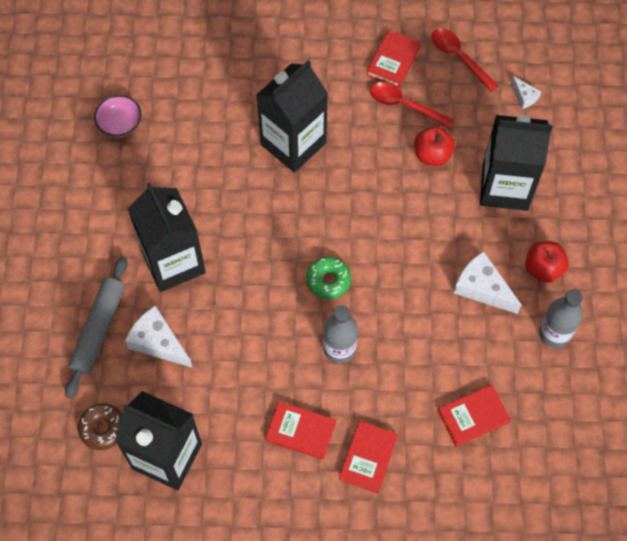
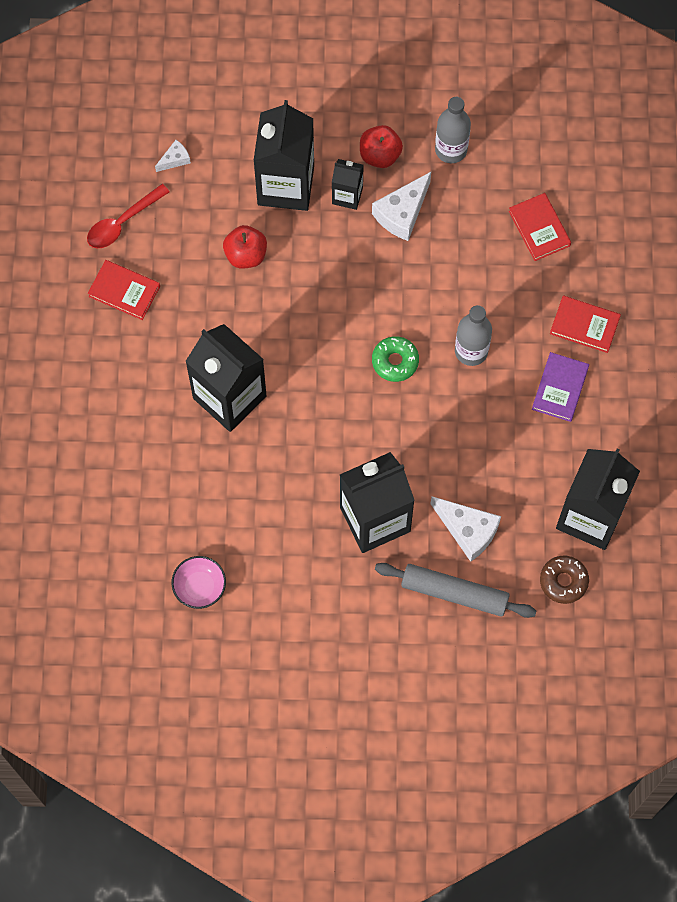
camera: 90 degrees left, 5 degrees up
(158, 342) = (468, 530): white cheese -> white cheese turned 90 degrees counterclockwise
(300, 431) = (560, 388): red book -> purple book
(404, 105) = (183, 281): red spoon -> none
(498, 239) = (347, 195): none -> black carton

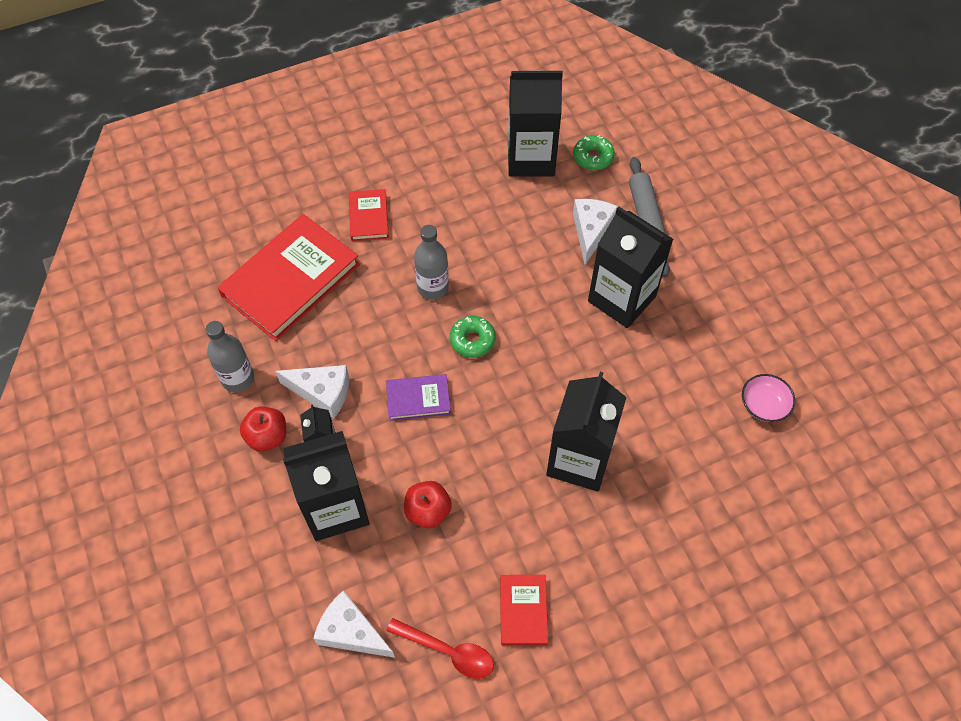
camera: 115 degrees left, 10 degrees down
(175, 159) = (351, 632): white cheese -> white cheese, size x1.90
(539, 228) = (291, 280): red book -> red book, size x2.06
(560, 388) = (434, 214): purple book -> purple book (418, 399)
(563, 581) = (593, 157): brown donut -> green donut

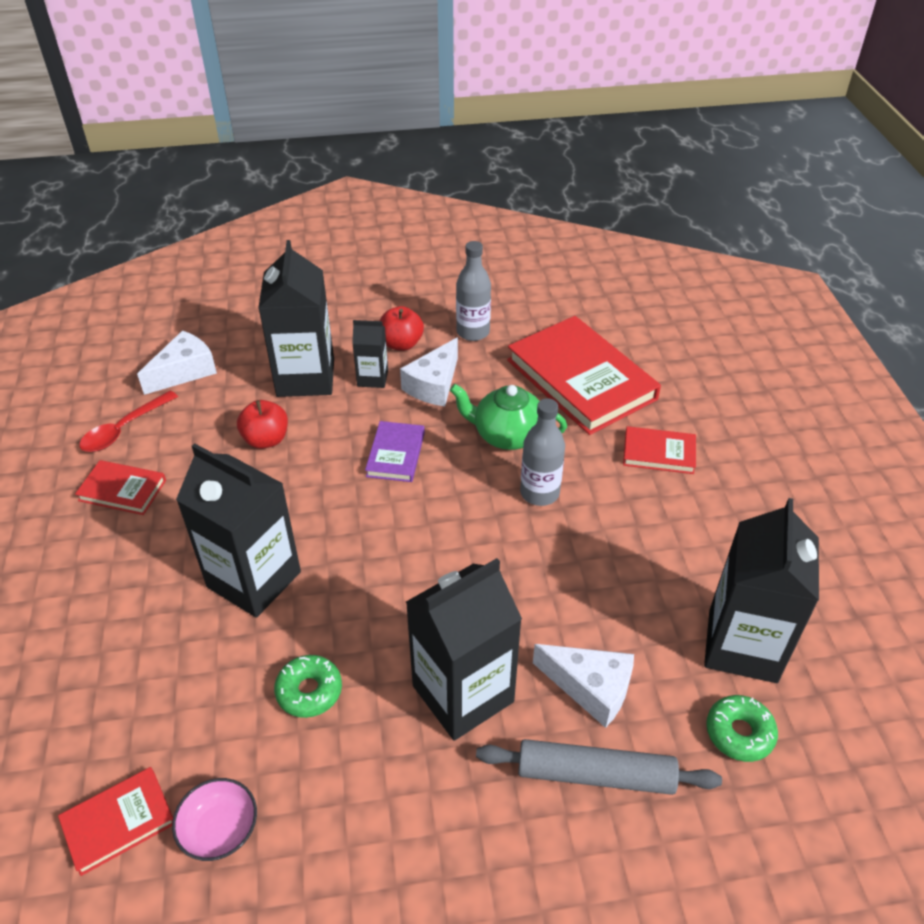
camera: 105 degrees right, 15 degrees down
(374, 322) = (507, 435): none -> green teapot
(472, 340) = (453, 515): green donut -> green donut (309, 691)
(786, 466) = (118, 822): none -> red book

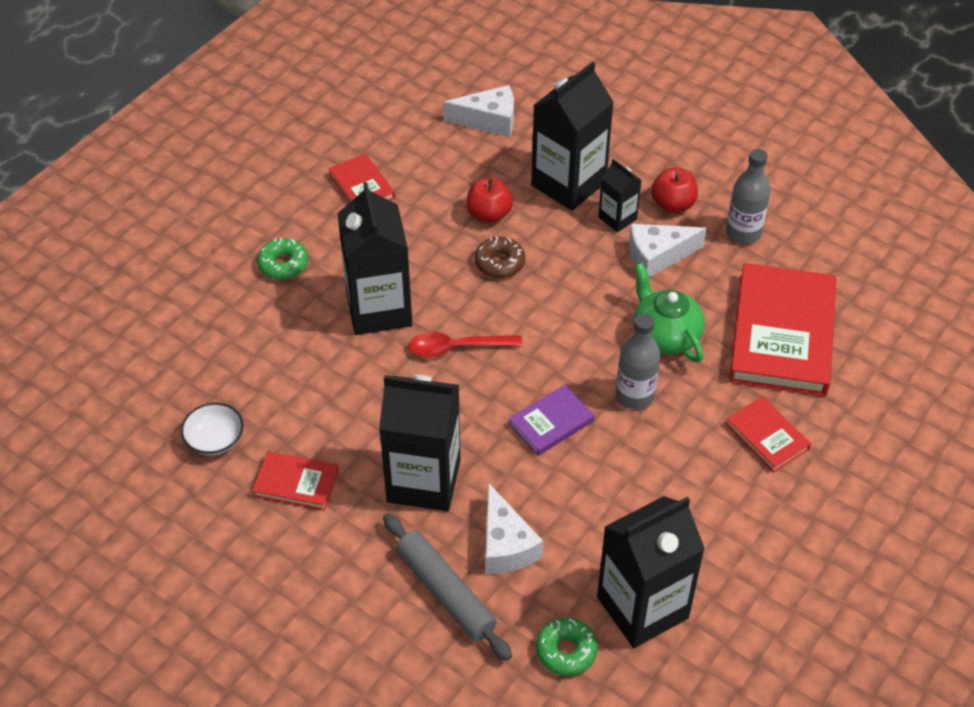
camera: 45 degrees right, 5 degrees up
(118, 822) = (171, 392): red book -> red book (296, 483)
(124, 429) = (405, 140): red spoon -> red spoon (457, 348)
(220, 829) = (215, 440): pink bowl -> white bowl
(309, 691) = (338, 404): green donut -> green donut (283, 264)
(318, 470) = (499, 263): none -> brown donut
(395, 454) = (565, 290): purple book -> purple book (551, 423)

